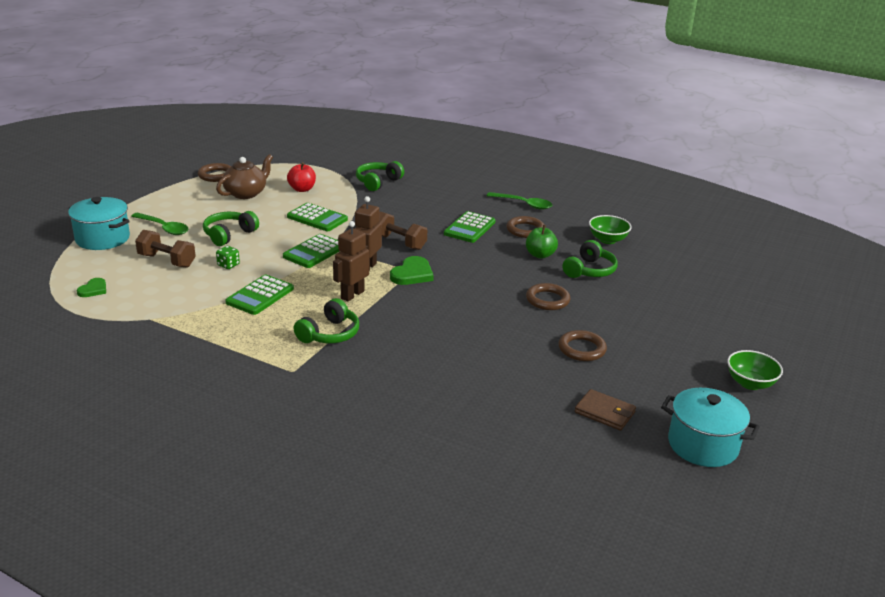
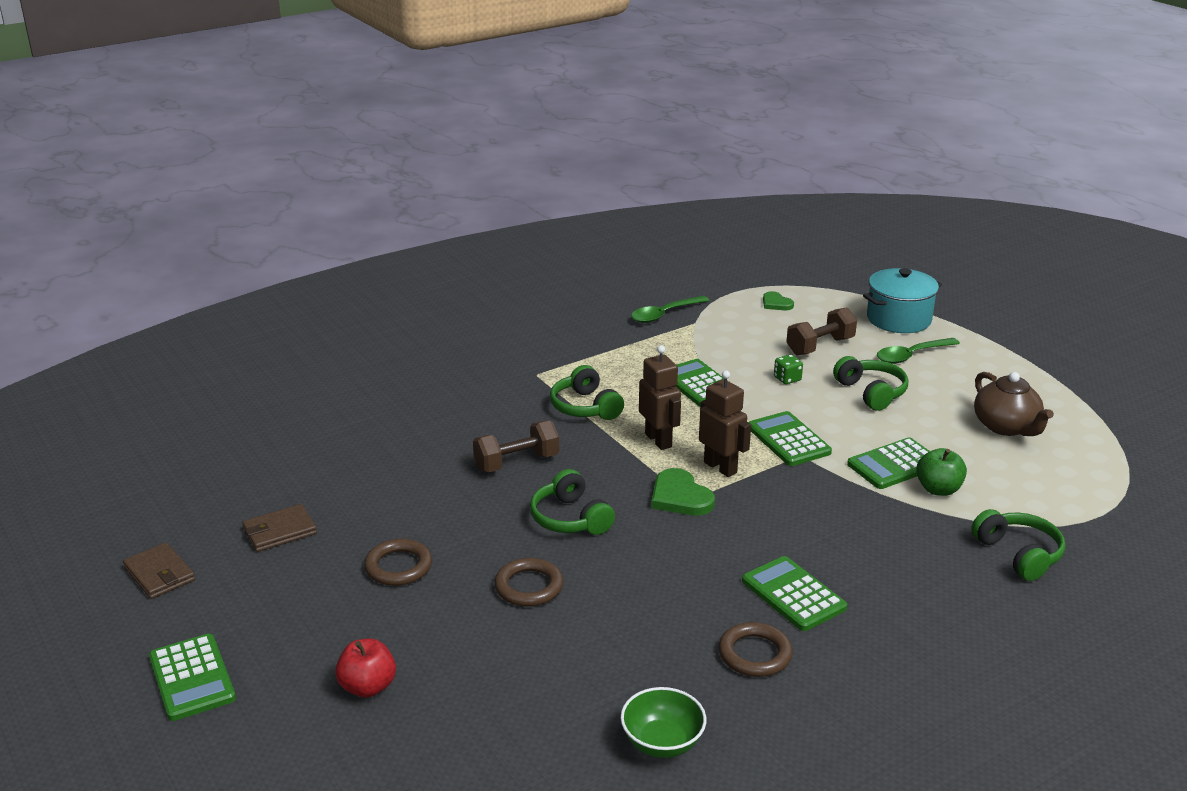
camera: 120 degrees right, 0 degrees up
(216, 175) = (1083, 415): brown ring -> none
(302, 189) = (1008, 475): red apple -> red apple (368, 687)
(399, 242) = (780, 512): brown dumbbell -> brown dumbbell (517, 462)
(524, 204) = (861, 696): green spoon -> green spoon (664, 314)
(540, 255) = (659, 634): green apple -> green apple (938, 489)
(589, 270) = (576, 667): green headphones -> green headphones (570, 518)
(703, 445) = (159, 574): turquoise pot -> brown wallet
(750, 383) = (192, 678): green bowl -> green calculator

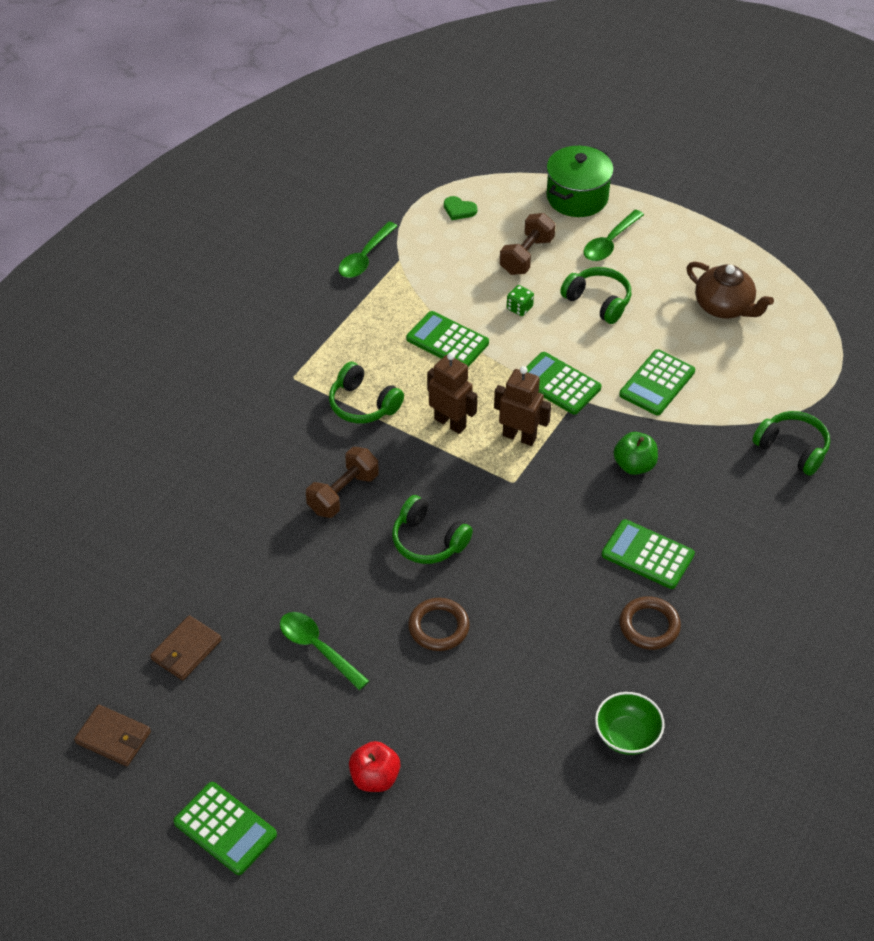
camera: 25 degrees left, 20 degrees up
(398, 567) = (317, 648): brown ring -> green spoon
(680, 497) = (504, 483): green heart -> none
(898, 319) = (577, 197): turquoise pot -> green pot
(938, 489) = (703, 399): green apple -> green apple (634, 465)

